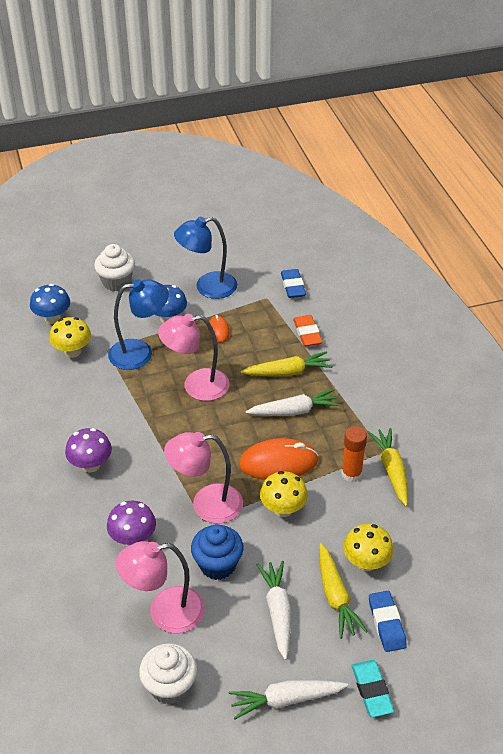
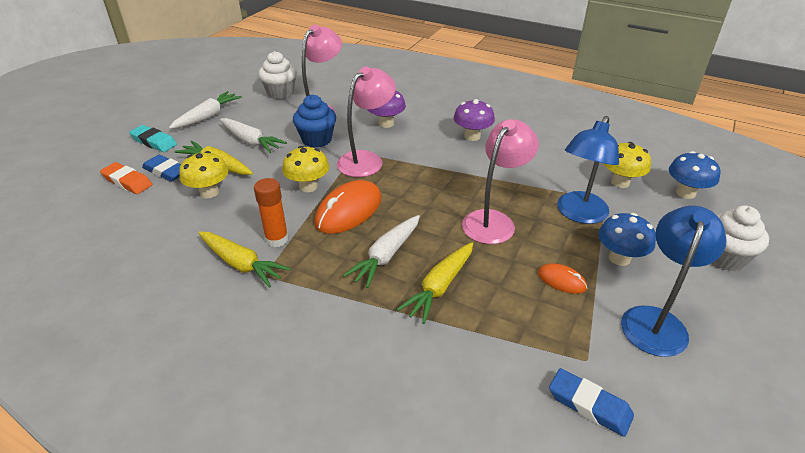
camera: 135 degrees right, 5 degrees down
(307, 333) = (480, 347): orange eraser -> orange eraser (127, 181)

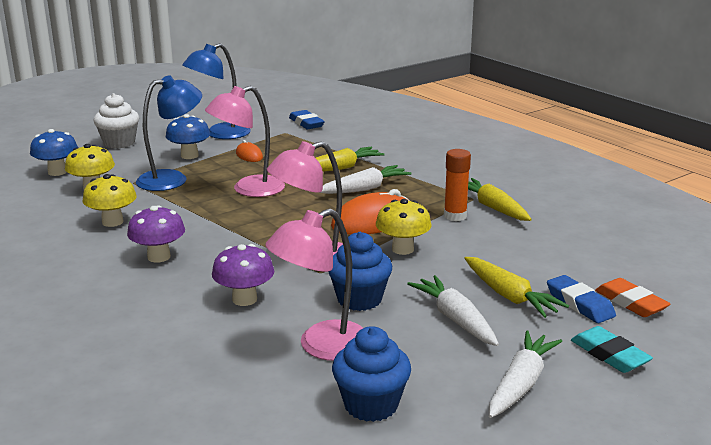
camera: 155 degrees left, 15 degrees down
(208, 116) = (520, 384): white carrot -> white carrot turned 150 degrees clockwise
(209, 192) = (520, 268): yellow mushroom -> yellow mushroom (112, 222)
(280, 93) = (371, 405): white cupcake -> blue cupcake

